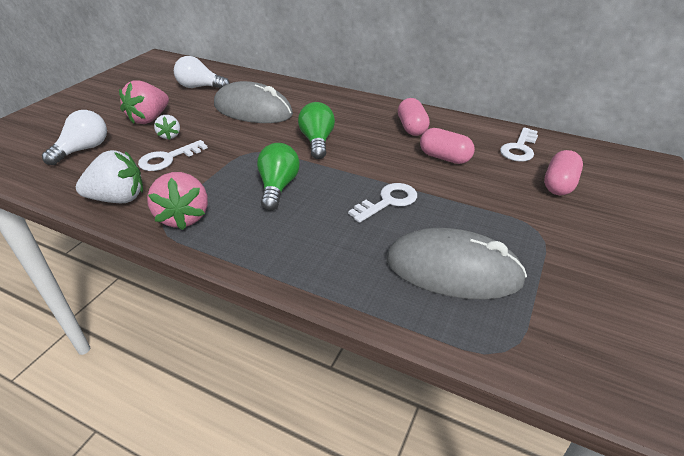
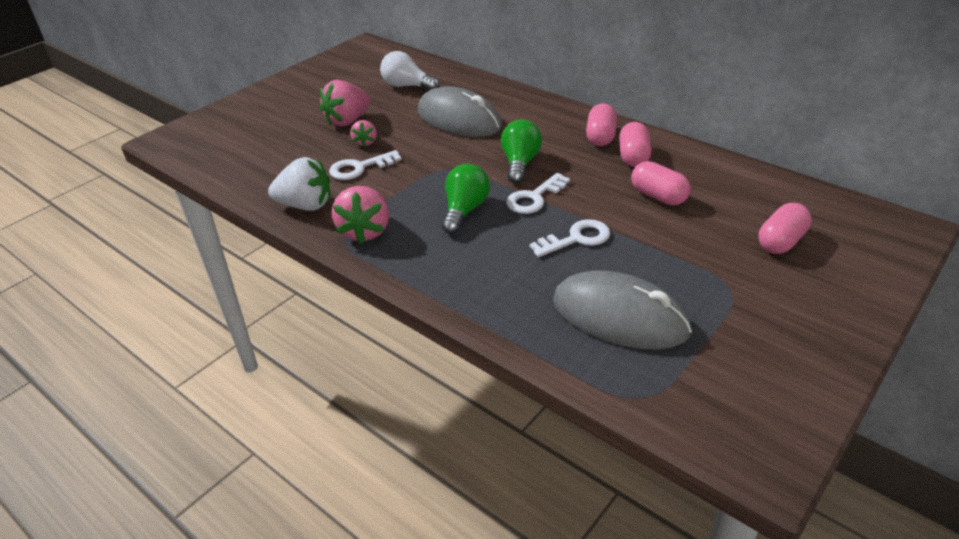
camera: 15 degrees right, 0 degrees up
(83, 149) = (278, 150): white light bulb -> none
(170, 136) = (365, 142): white strawberry -> pink strawberry
(379, 114) = (600, 137): none -> pink capsule
(519, 148) = (753, 194): white key -> white key (534, 198)

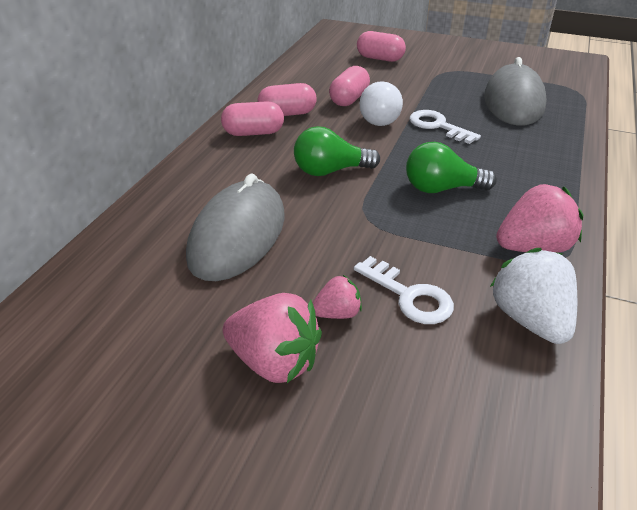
camera: 110 degrees left, 0 degrees up
(407, 86) = (127, 321): white light bulb -> white light bulb (380, 118)
(534, 198) = (390, 153): white key -> none

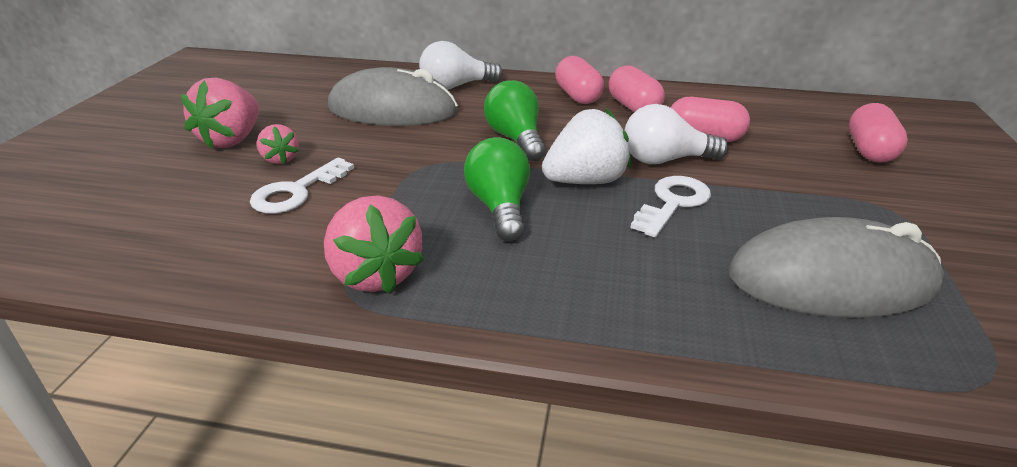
camera: 80 degrees right, 5 degrees down
(194, 192) = (456, 86): none -> white light bulb
(530, 319) = (243, 264): white strawberry -> white strawberry (585, 181)

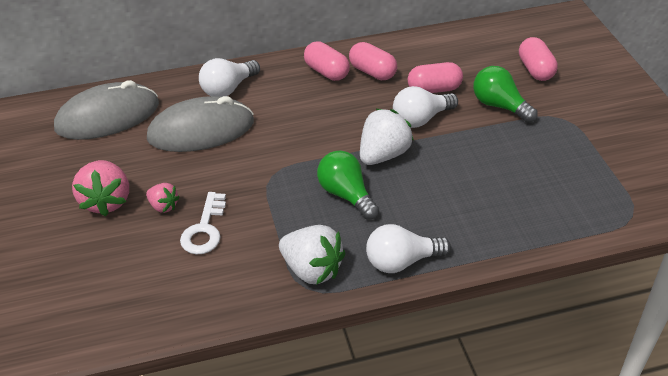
camera: 25 degrees left, 10 degrees up
(375, 274) = (312, 269): pink strawberry -> white strawberry
(511, 308) = (402, 261): none -> white light bulb
(516, 139) = (314, 131): green light bulb -> green light bulb (499, 106)
(673, 203) = (444, 155): white key -> none
(831, 280) = (549, 182): grey mouse -> grey mouse (108, 117)

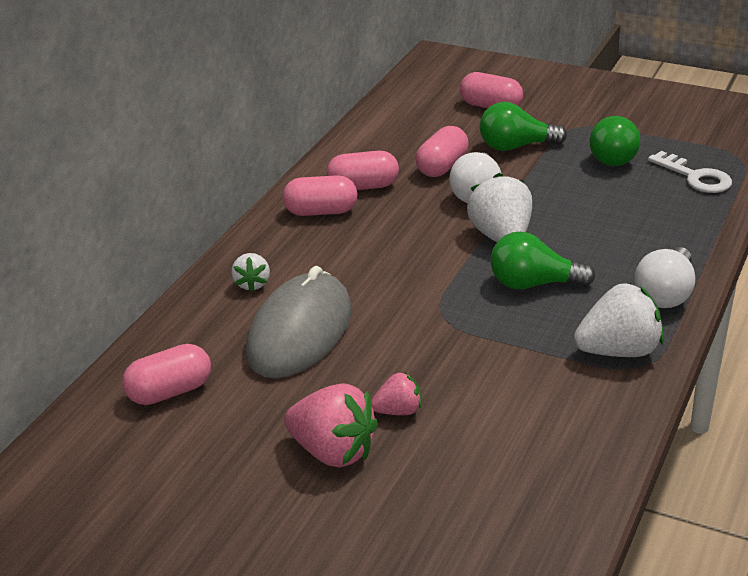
camera: 50 degrees left, 10 degrees down
(108, 117) = (169, 392): grey mouse -> pink capsule
(204, 229) = (474, 397): white key -> white key (695, 177)
(228, 89) = (252, 284): white light bulb -> white strawberry
(547, 154) = (613, 156): none -> green light bulb

